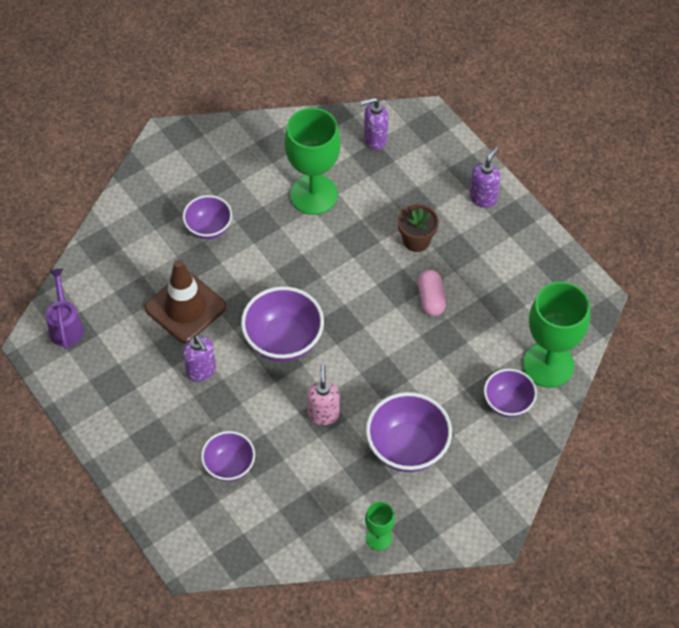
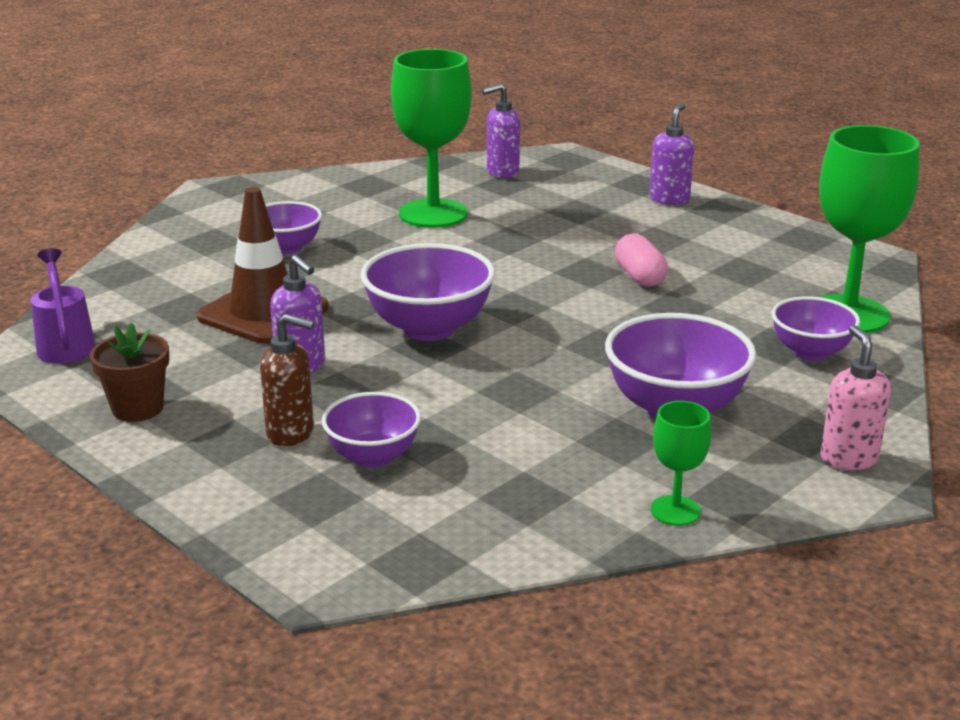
camera: 10 degrees left, 30 degrees down
(188, 437) = (291, 433): none -> brown soap dispenser
(323, 414) = (519, 389): pink soap dispenser -> pink soap dispenser (848, 458)
(416, 240) = (594, 235): brown flower pot -> brown flower pot (137, 408)

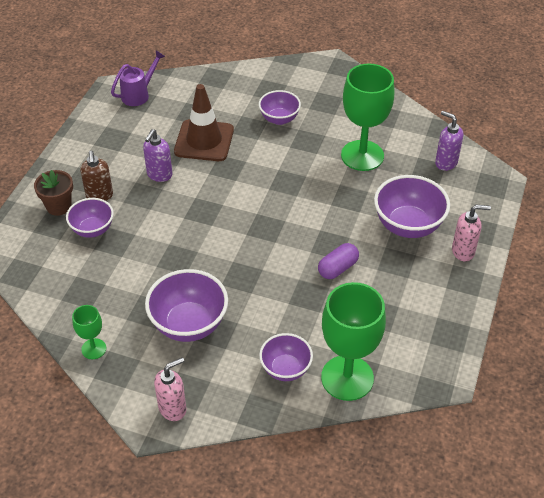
camera: 65 degrees right, 20 degrees up
(137, 408) = (97, 141): brown flower pot -> brown flower pot (59, 206)
(429, 328) = (222, 204): purple bowl -> purple bowl (408, 225)
(639, 276) = (337, 268): pink capsule -> purple capsule
(669, 199) = (463, 251): purple soap dispenser -> pink soap dispenser

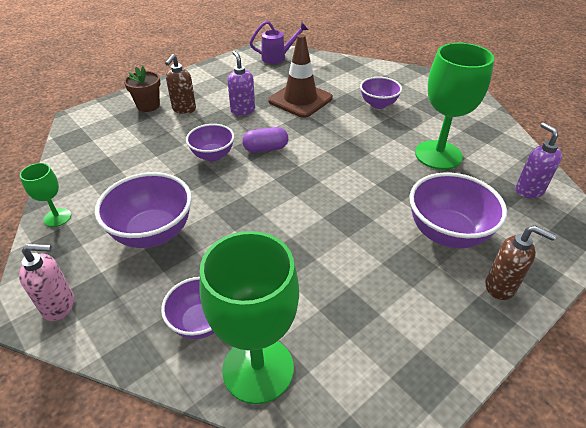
camera: 30 degrees right, 5 degrees down
(92, 229) = (155, 129): purple bowl -> purple bowl (212, 155)
(159, 175) = (242, 110): purple soap dispenser -> purple soap dispenser turned 105 degrees clockwise
(337, 268) = (339, 244): purple capsule -> purple capsule (265, 149)
(463, 251) = (500, 287): pink soap dispenser -> brown soap dispenser

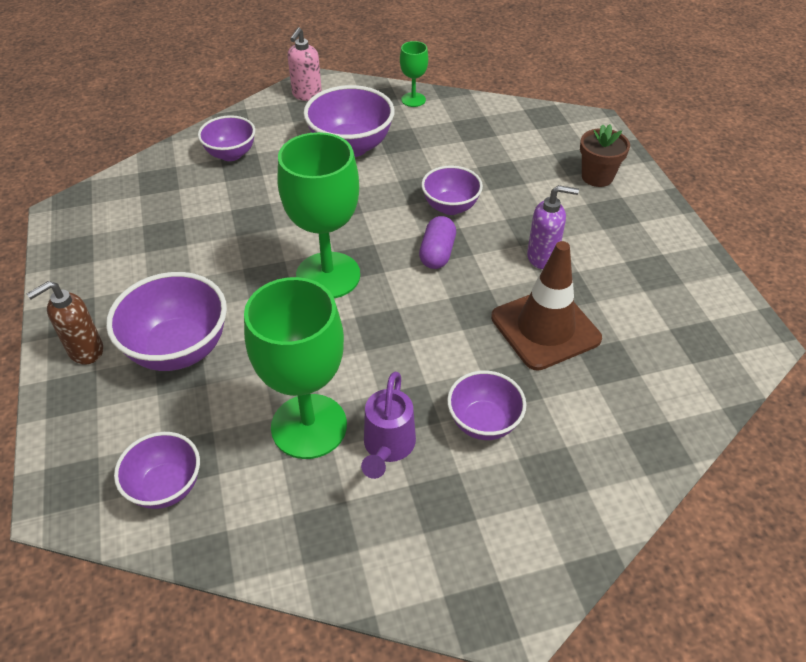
camera: 115 degrees right, 5 degrees up
(184, 109) = (573, 205): brown soap dispenser -> none
(258, 369) = (166, 171): green goblet -> green goblet (328, 275)
(277, 57) = (713, 349): purple watering can -> purple watering can (387, 447)
(528, 190) = (166, 487): purple soap dispenser -> purple bowl

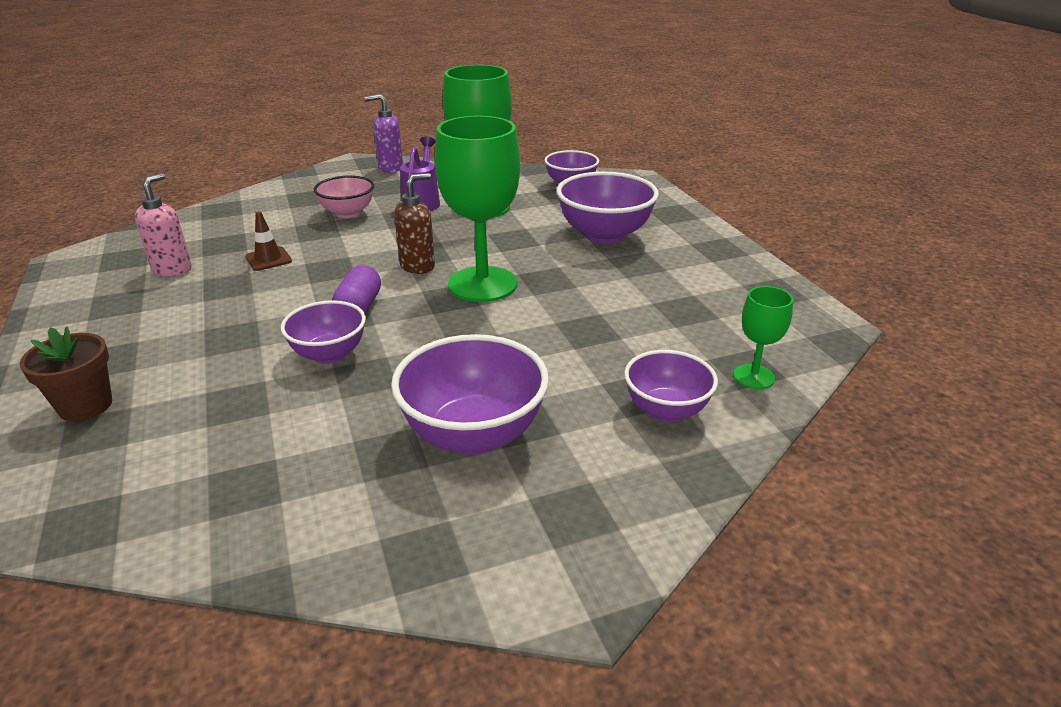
camera: 175 degrees right, 15 degrees down
(85, 351) = (684, 231): brown soap dispenser -> brown soap dispenser (418, 266)
(306, 95) = (583, 550): pink soap dispenser -> pink soap dispenser (172, 269)
(413, 100) = (349, 552): green goblet -> green goblet (754, 376)
(483, 422) = (348, 213): purple bowl -> pink bowl
(542, 257) = (236, 309): purple soap dispenser -> purple soap dispenser (390, 168)
(545, 328) = (268, 259): brown traffic cone -> brown traffic cone, size x0.47

